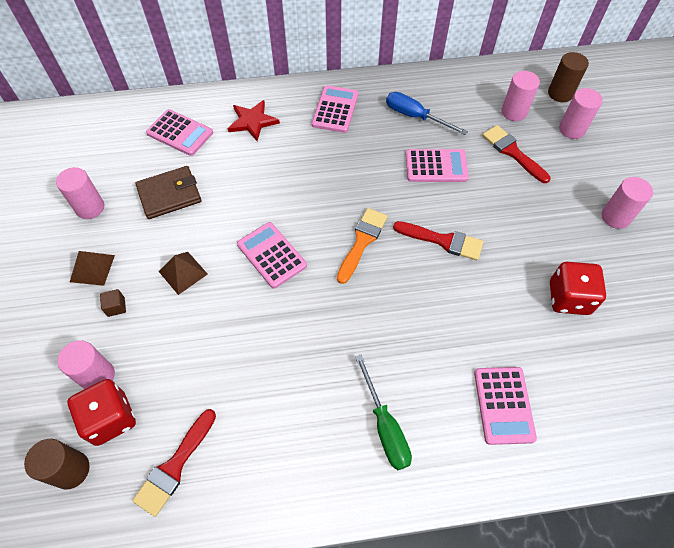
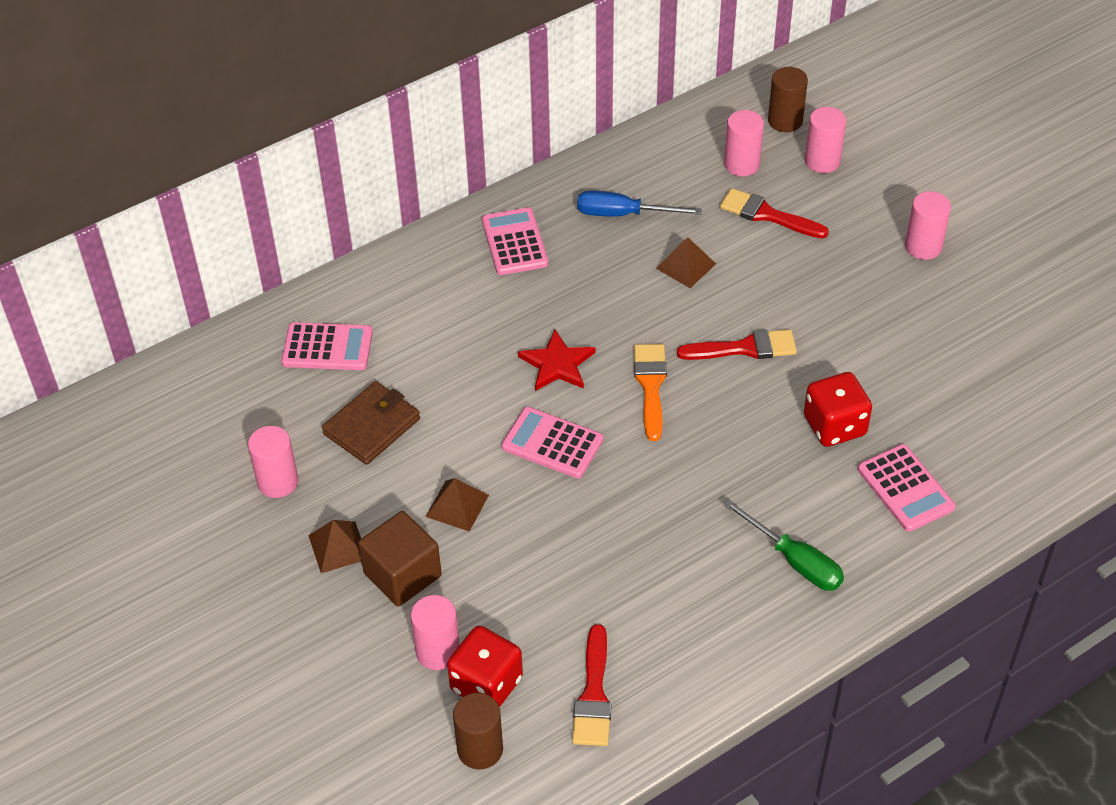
camera: 25 degrees left, 10 degrees down
(116, 307) = (402, 575): brown cube -> brown cube, size x2.30
(252, 121) = (415, 297): red star -> red star (557, 364)
(436, 166) = (685, 266): pink calculator -> brown pyramid
(569, 298) = (917, 354): red dice -> red dice (834, 426)

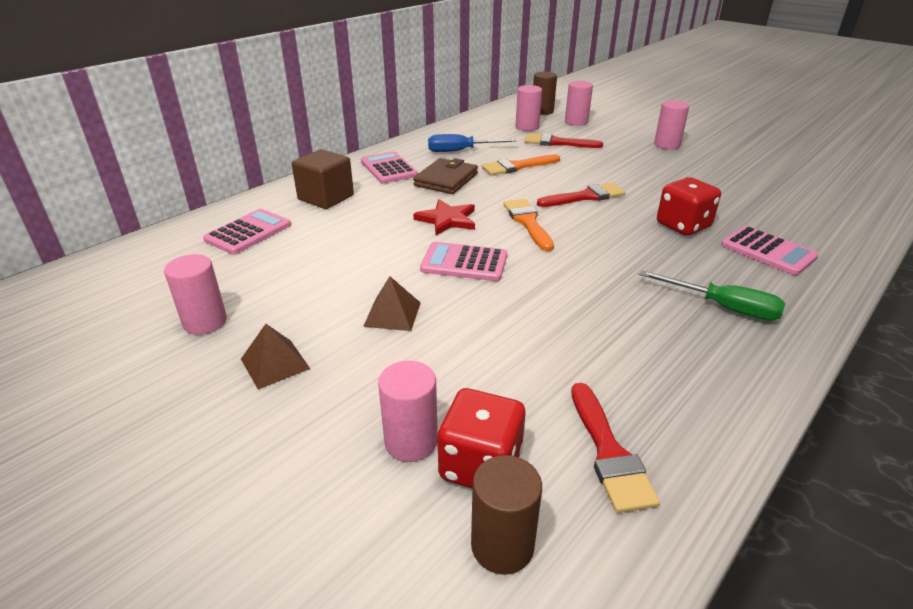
camera: 15 degrees left, 15 degrees down
(327, 347) = (248, 232): pink calculator -> pink calculator turned 45 degrees counterclockwise
(372, 426) = (296, 273): brown wallet -> brown wallet (446, 180)
(402, 575) = (351, 376): brown cube -> brown cube (326, 197)
(685, 266) = (517, 166): brown pyramid -> orange brush

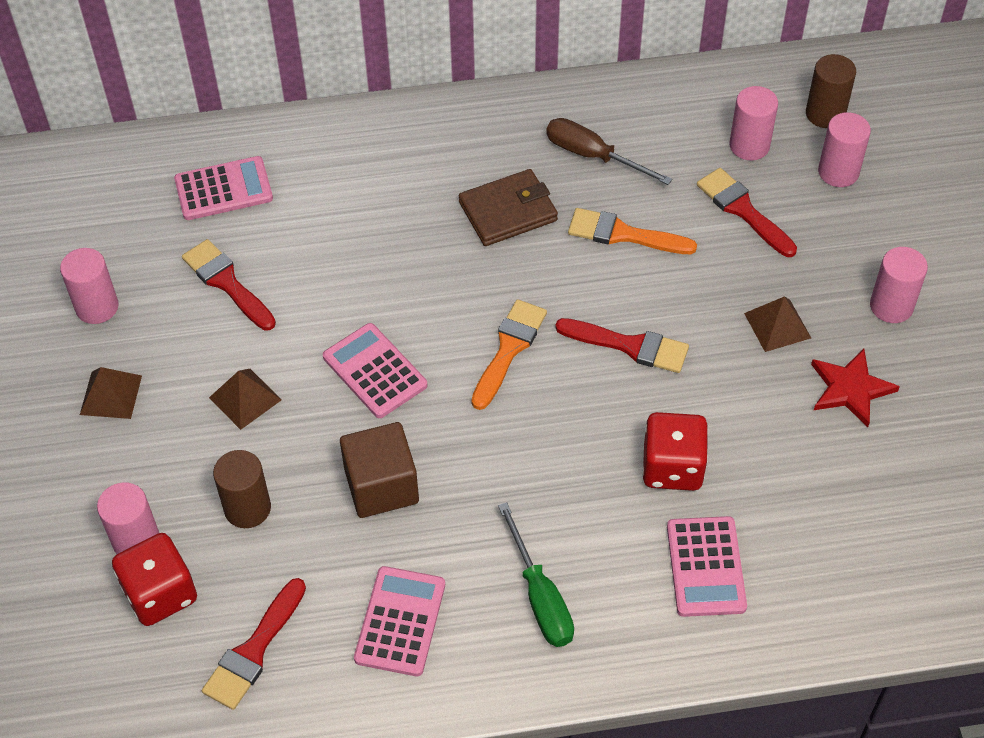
camera: 40 degrees right, 20 degrees up
(303, 268) = (226, 283): none -> red brush
(326, 197) = (346, 168): brown cube -> brown cube (381, 486)
(389, 168) = (467, 147): pink calculator -> pink calculator (400, 621)
(447, 220) = (430, 290): red star -> red star (850, 389)
(460, 151) = (593, 156): blue screwdriver -> brown screwdriver
(502, 546) = (114, 658): brown cylinder -> brown cylinder (247, 508)
(635, 166) = (777, 325): none -> brown pyramid

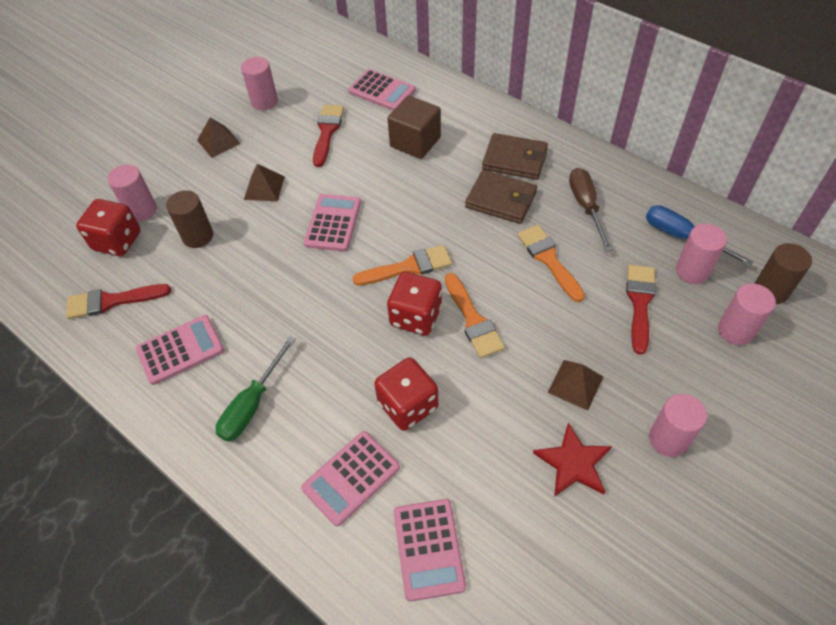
camera: 50 degrees right, 0 degrees up
(381, 486) = (262, 278): brown cube -> brown cube (415, 142)
(467, 159) = (514, 159): none -> brown wallet
(577, 388) = (415, 316): none -> red dice
(630, 346) = (473, 320): red brush -> orange brush
(706, 120) = (682, 237): none -> blue screwdriver
(831, 555) = (428, 549): none -> pink calculator

